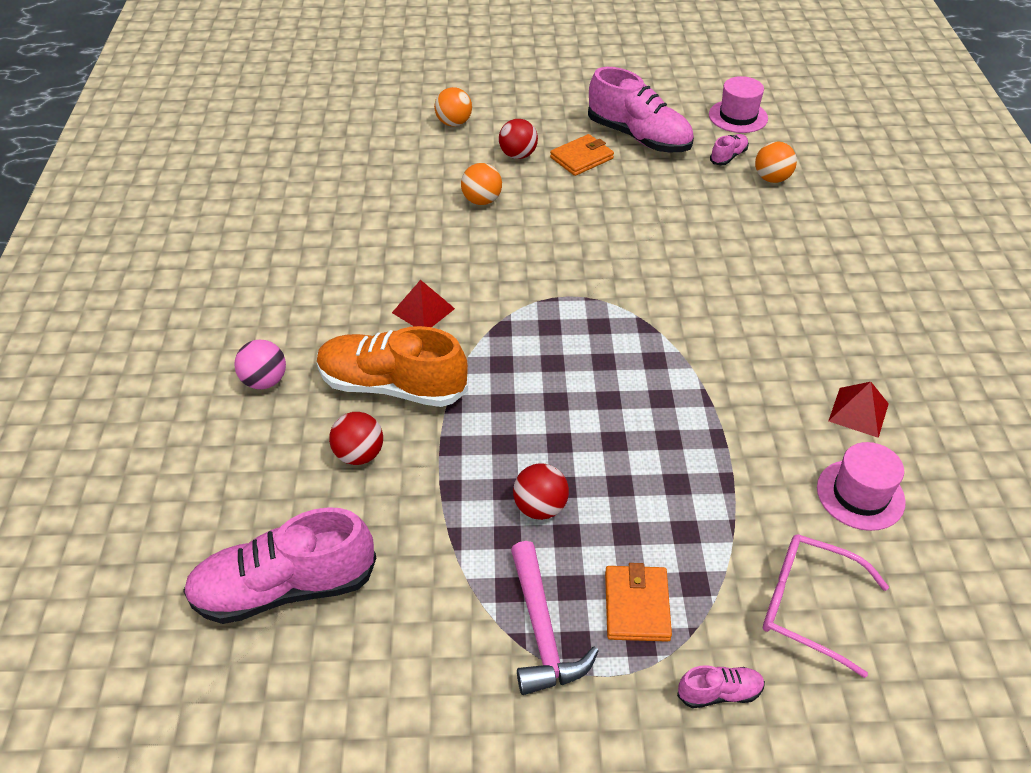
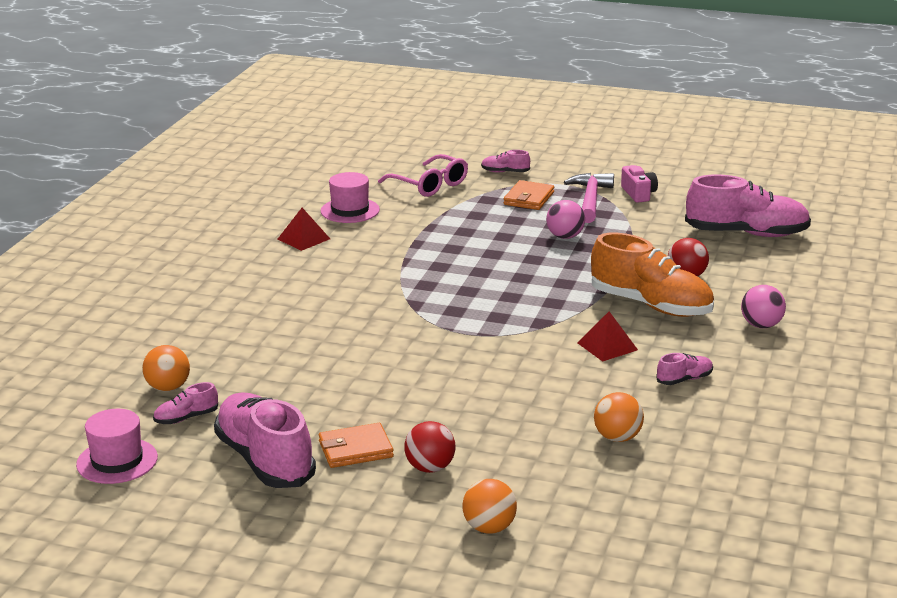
camera: 160 degrees left, 20 degrees down
(339, 283) = (684, 379): none -> pink shoe
(471, 676) = (638, 194): none -> pink camera
(481, 200) = (503, 426): orange ball -> orange ball (617, 437)
(540, 507) = (565, 236): red ball -> pink ball

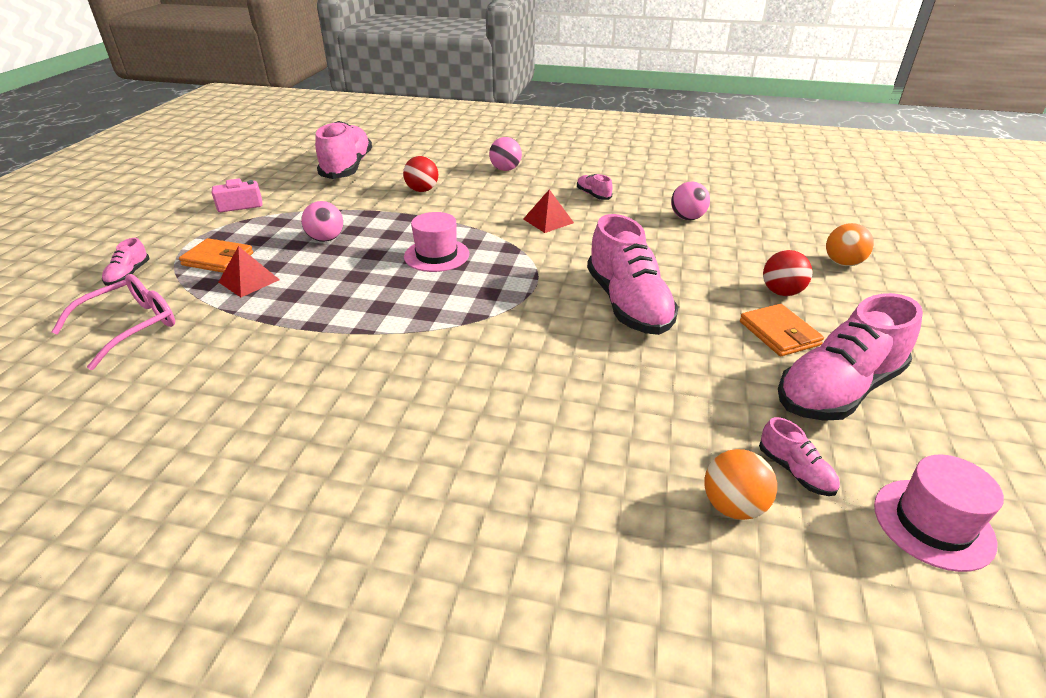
camera: 95 degrees left, 10 degrees up
(304, 239) = (263, 427): red pyramid -> red pyramid (249, 281)
(350, 210) = (179, 390): pink hat -> pink hat (436, 255)
(423, 376) = (628, 304): none -> pink shoe
(590, 199) = (241, 227): pink hammer -> none
(617, 437) = (687, 218): orange ball -> pink ball
(651, 305) = (474, 204): orange shoe -> none

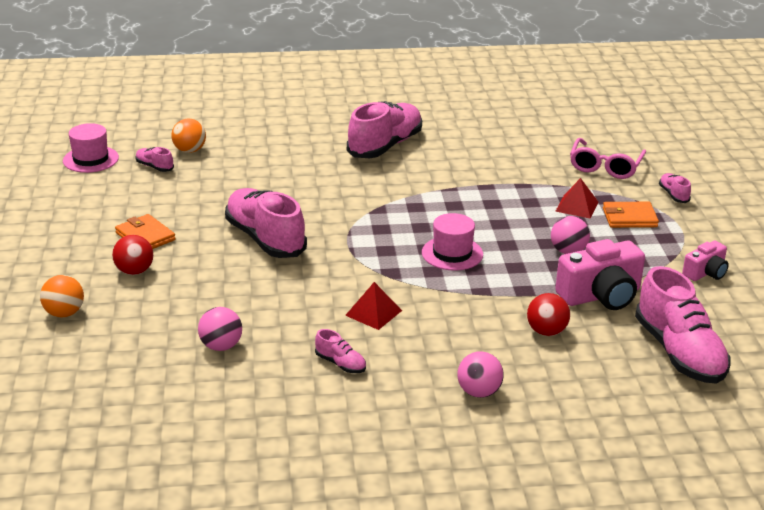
camera: 160 degrees right, 5 degrees down
(349, 204) = (601, 295): none -> pink camera
(838, 390) = (115, 207): pink shoe -> pink shoe (385, 146)

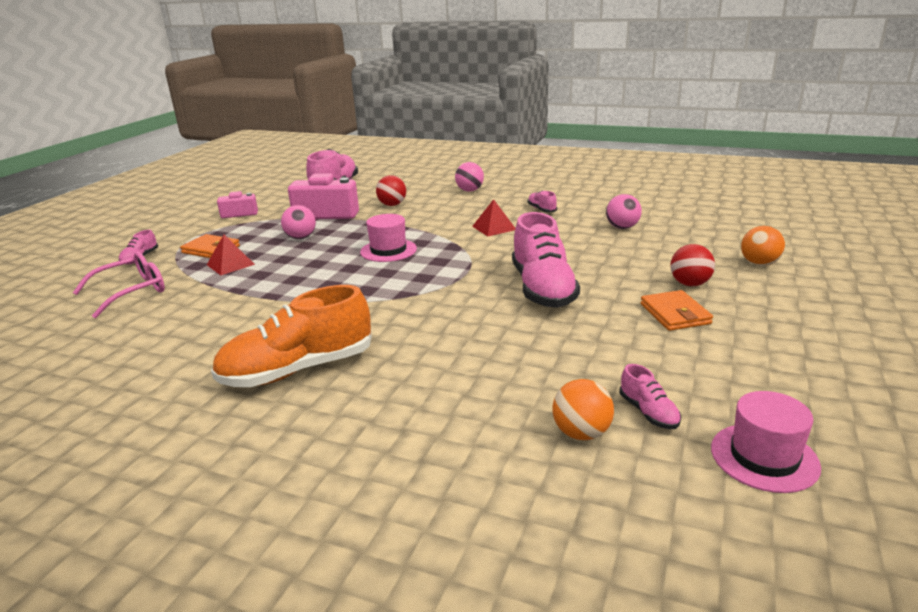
camera: 150 degrees left, 5 degrees down
(385, 146) = (298, 370): pink shoe -> orange shoe

